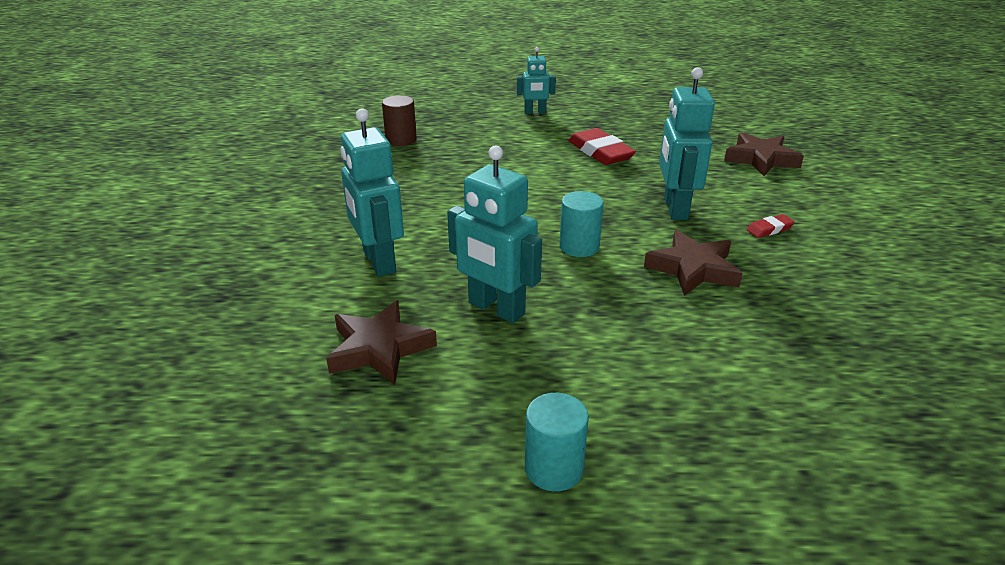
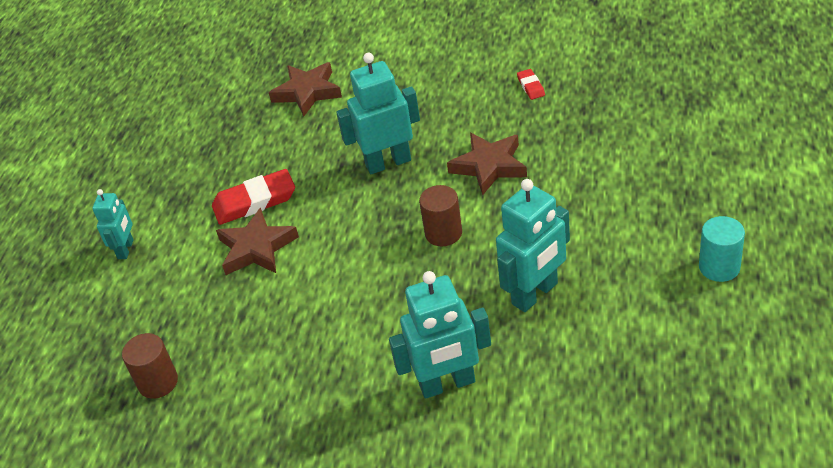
camera: 75 degrees left, 10 degrees up
(379, 348) = (587, 373): brown star -> brown star (256, 248)
(579, 247) = (443, 233): turquoise cylinder -> brown cylinder
(675, 208) = (388, 163): turquoise robot -> turquoise robot turned 150 degrees clockwise
(769, 229) = (435, 112): red eraser -> red eraser (531, 86)

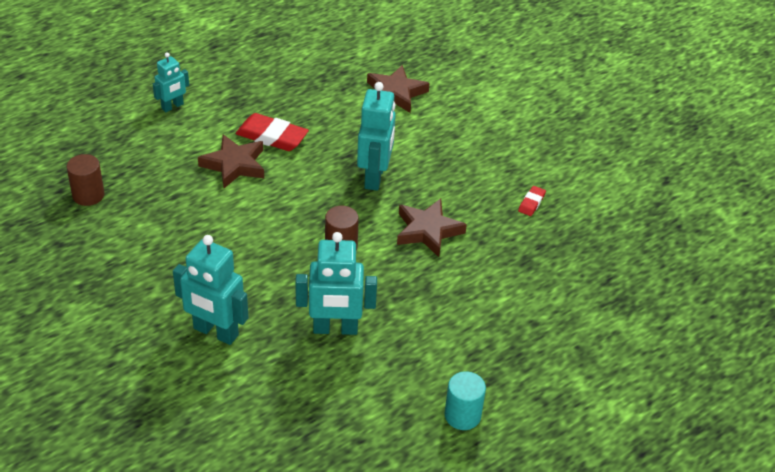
camera: 35 degrees right, 0 degrees up
(388, 163) = (375, 177): turquoise robot -> turquoise robot turned 75 degrees clockwise

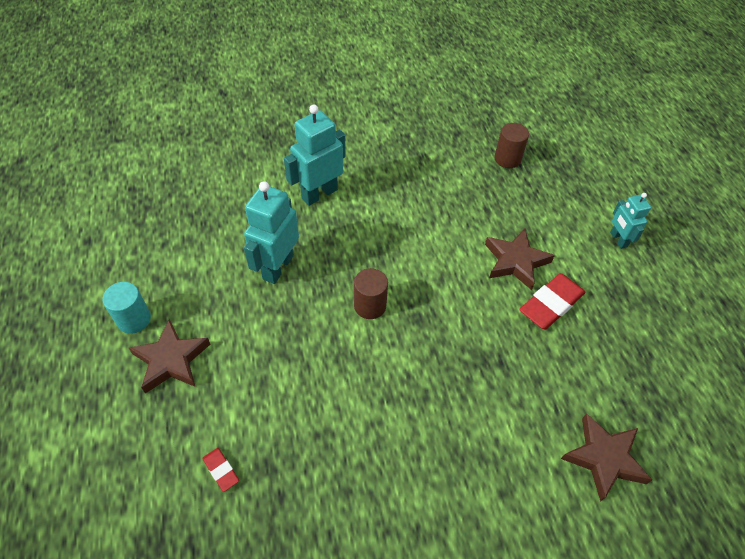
camera: 115 degrees right, 10 degrees up
(375, 177) = (457, 373): turquoise robot -> none
(428, 231) = (357, 389): brown star -> brown star (171, 360)
(531, 203) = (351, 525): red eraser -> red eraser (221, 470)

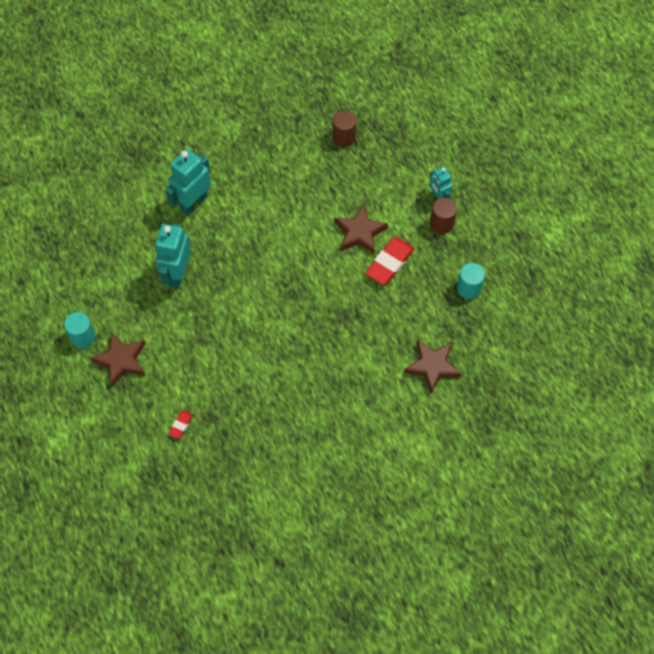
camera: 10 degrees left, 10 degrees up
(221, 470) = (181, 425): red eraser -> red eraser turned 75 degrees clockwise
(370, 306) = (255, 291): brown cylinder -> brown cylinder (441, 223)
(658, 356) = (469, 288): none -> turquoise cylinder

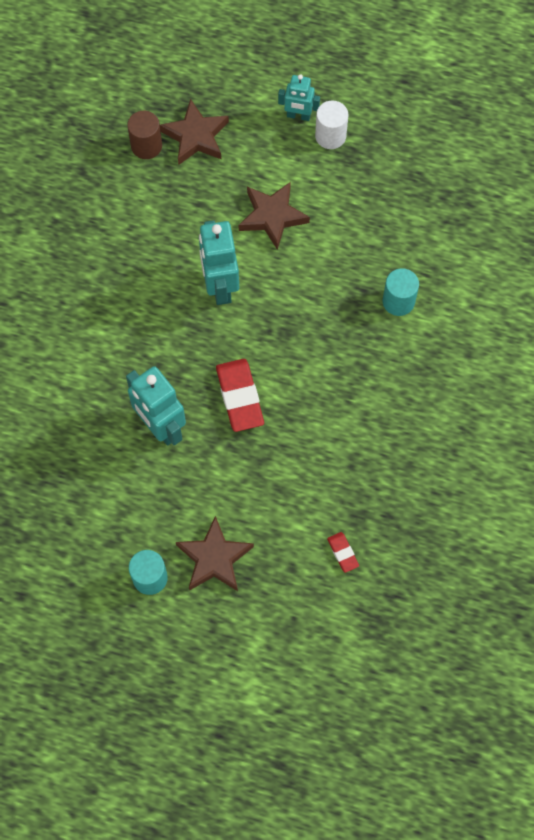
camera: 50 degrees left, 5 degrees up
(193, 202) = (87, 347): turquoise robot -> turquoise robot (220, 286)
(389, 263) = (332, 216): red eraser -> red eraser (239, 397)
(432, 366) = (480, 267): brown star -> brown star (195, 136)
(441, 223) = (330, 136): brown cylinder -> white cylinder
(469, 288) = (423, 168): turquoise cylinder -> turquoise cylinder (398, 301)

